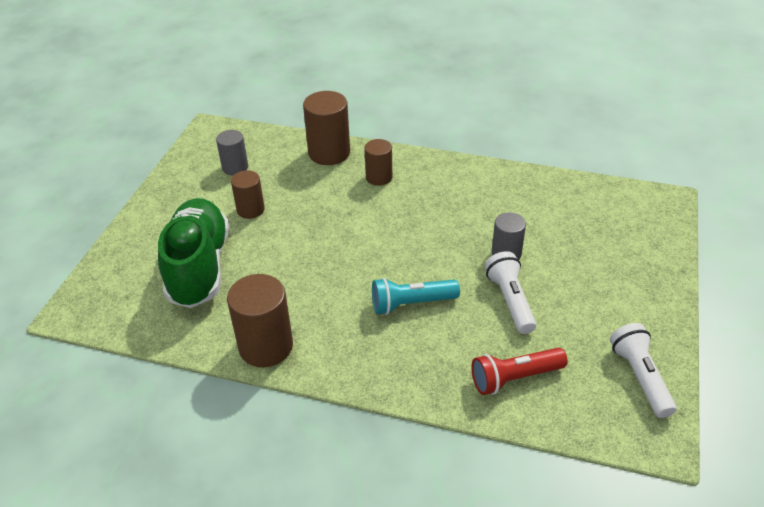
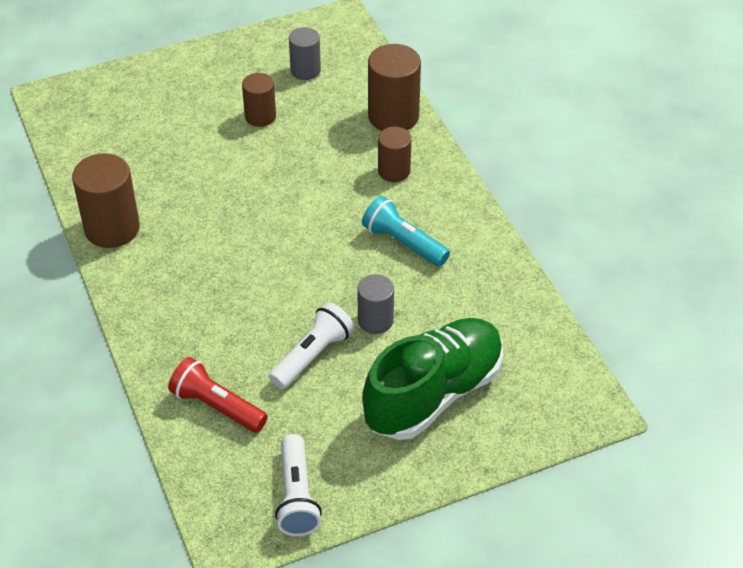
camera: 50 degrees right, 5 degrees up
(199, 267) = (161, 132): green shoe -> green shoe (434, 394)
(411, 304) = (244, 290): turquoise flashlight -> turquoise flashlight (403, 243)
(640, 377) = (297, 496): white flashlight -> white flashlight turned 135 degrees clockwise

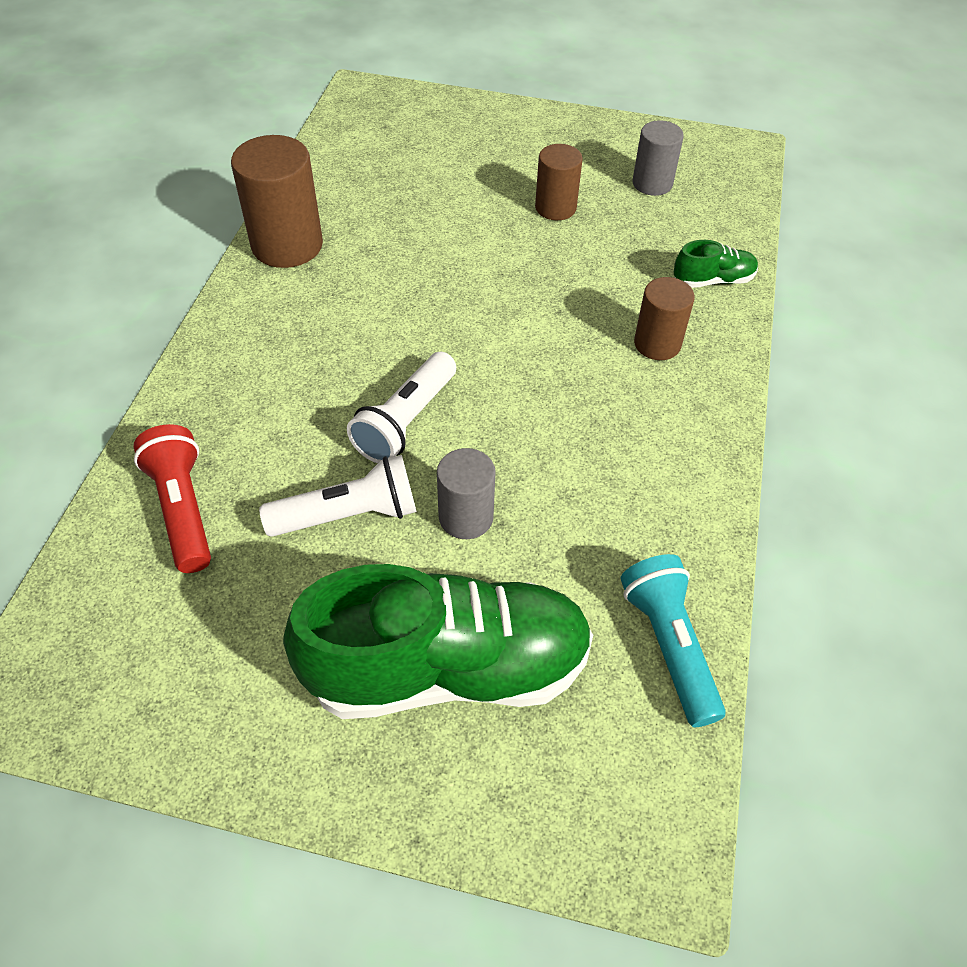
camera: 35 degrees right, 5 degrees up
(297, 496) = (148, 694): white flashlight -> white flashlight (406, 421)
(393, 116) = (713, 280): brown cylinder -> green shoe
(403, 243) = (590, 437): turquoise flashlight -> turquoise flashlight (668, 646)

